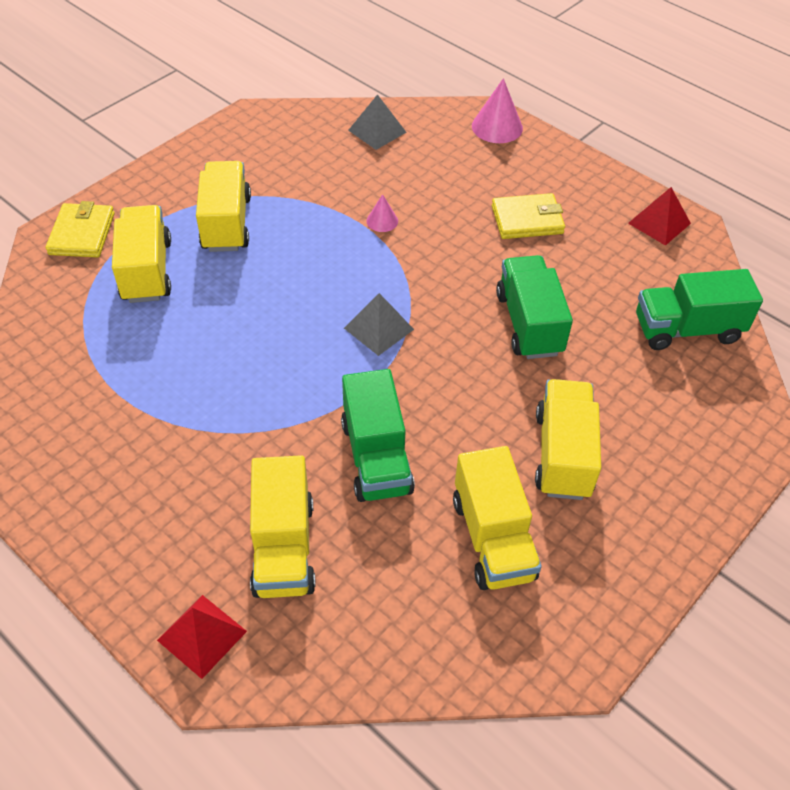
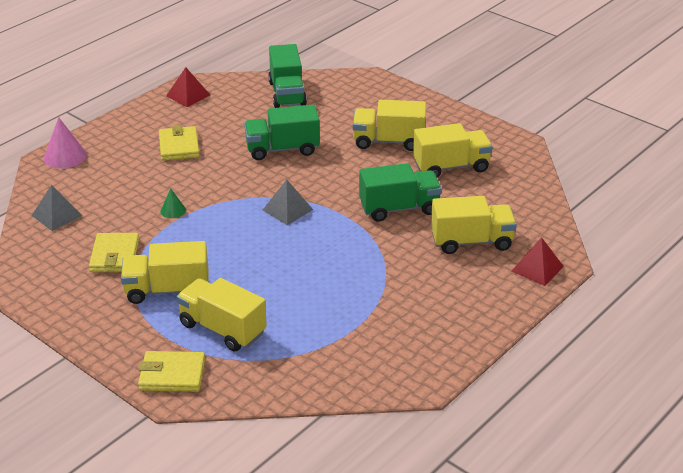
camera: 90 degrees left, 15 degrees down
(146, 271) = (222, 329): yellow truck -> yellow truck turned 45 degrees clockwise
(296, 179) = (114, 256): none -> yellow wallet
(382, 221) = (173, 210): pink cone -> green cone

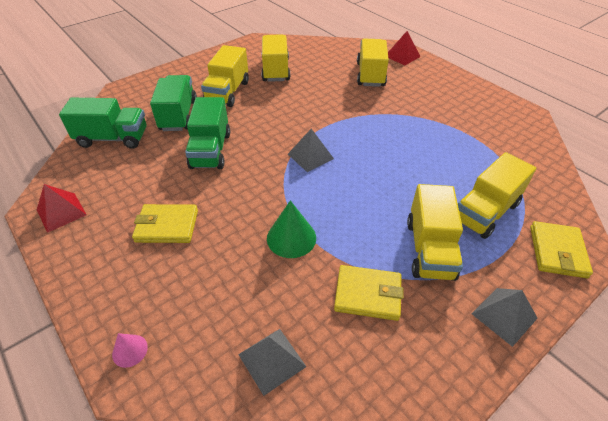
camera: 80 degrees left, 10 degrees up
(65, 156) = (130, 350): pink cone -> pink cone, size x0.56
(96, 331) = (504, 316): none -> grey pyramid
(173, 210) = (291, 238): green cone -> green cone, size x1.78
(399, 208) = (323, 99): green truck -> green truck (178, 115)

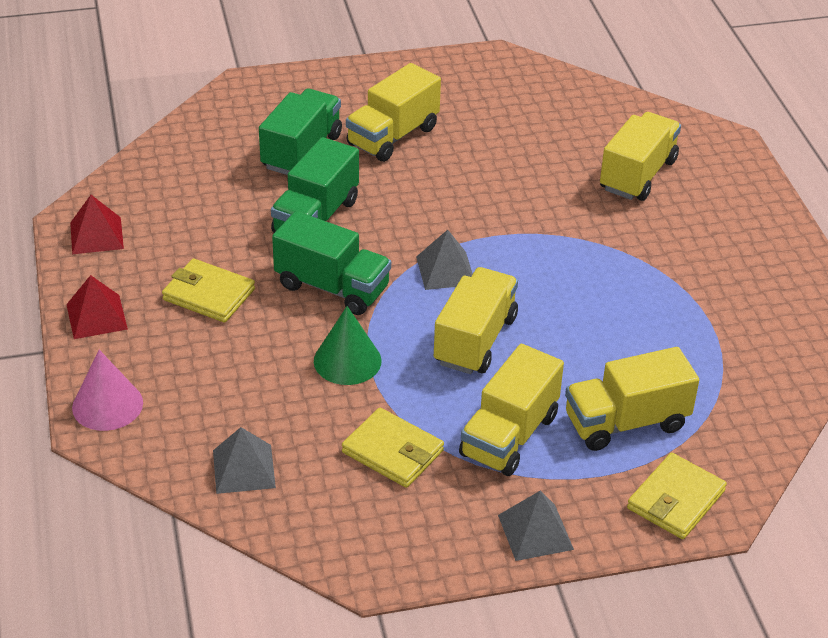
camera: 25 degrees right, 5 degrees down
(113, 138) = (198, 158): green truck -> green truck (332, 287)
(130, 350) = (107, 405): pink cone -> pink cone, size x1.78
(275, 70) = (490, 121): yellow truck -> yellow truck (475, 340)
(402, 56) = (722, 158): red pyramid -> red pyramid (96, 316)

